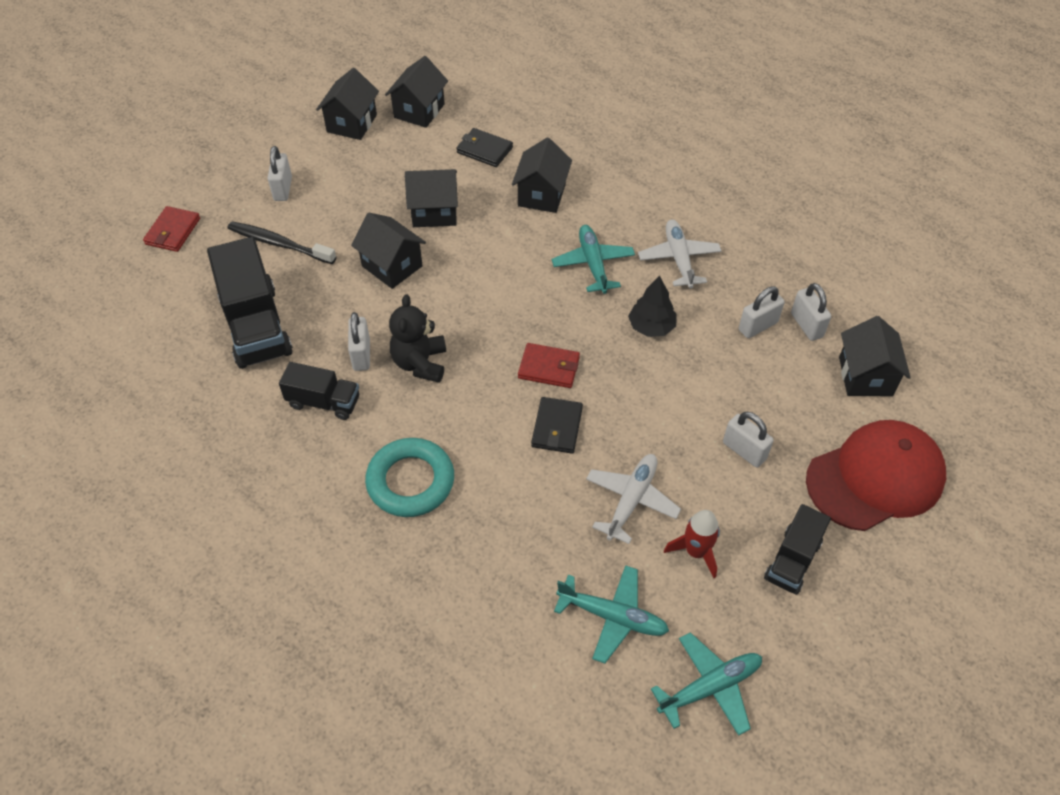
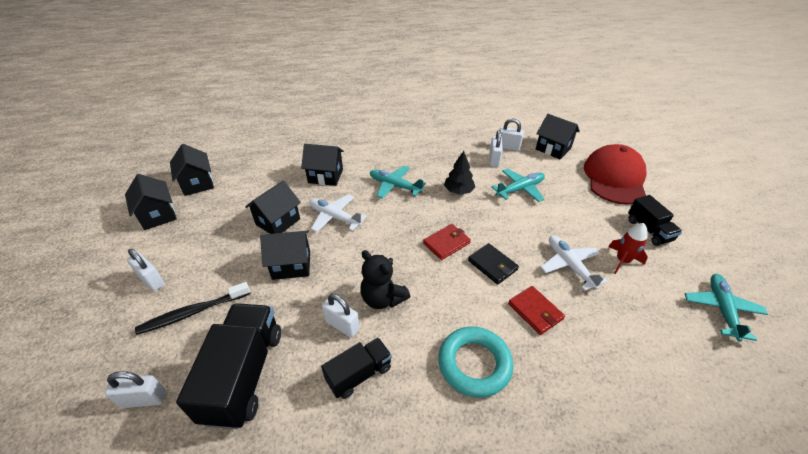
camera: 50 degrees left, 10 degrees down
(173, 231) = (82, 375): red wallet -> red wallet (535, 311)
(256, 326) = (244, 375): black truck -> black truck turned 105 degrees counterclockwise
(484, 150) = (265, 177): black wallet -> none
(542, 195) = (325, 176): black house -> black house turned 45 degrees counterclockwise
(612, 616) = (650, 323): turquoise plane -> turquoise plane (520, 189)
(679, 259) = (426, 158): white plane -> white plane (335, 217)
(744, 451) = (567, 206): white padlock -> white padlock (144, 399)

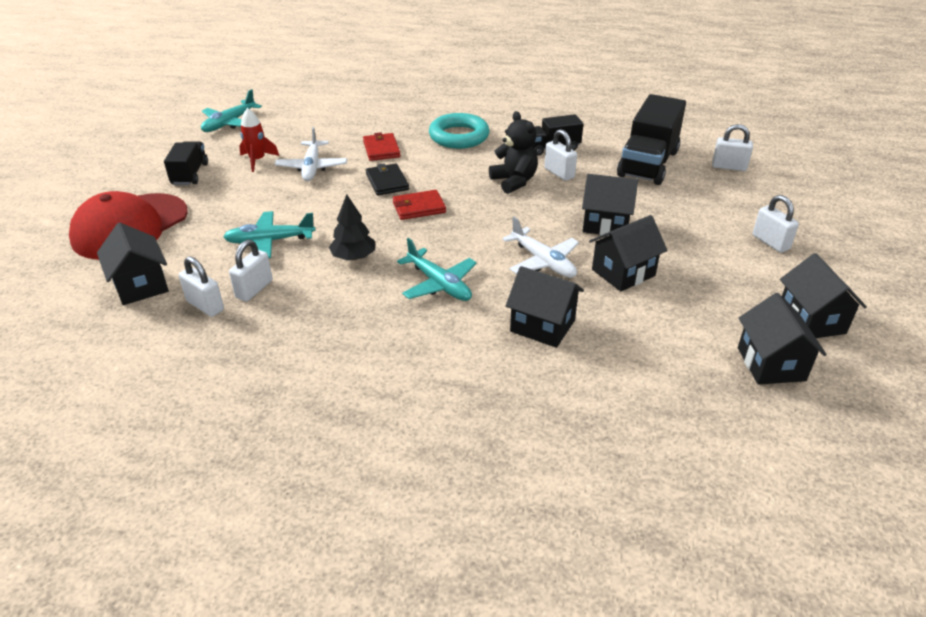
camera: 160 degrees left, 5 degrees down
(193, 312) = (708, 207): black toothbrush -> none

